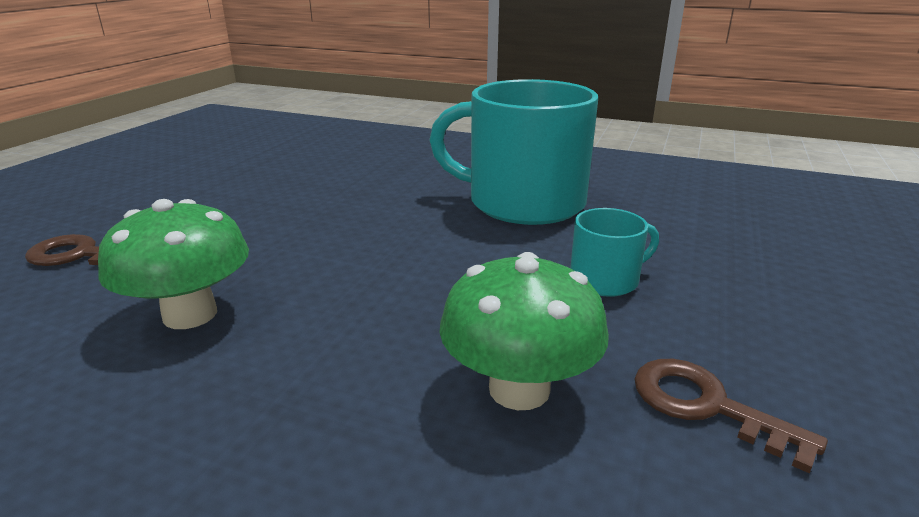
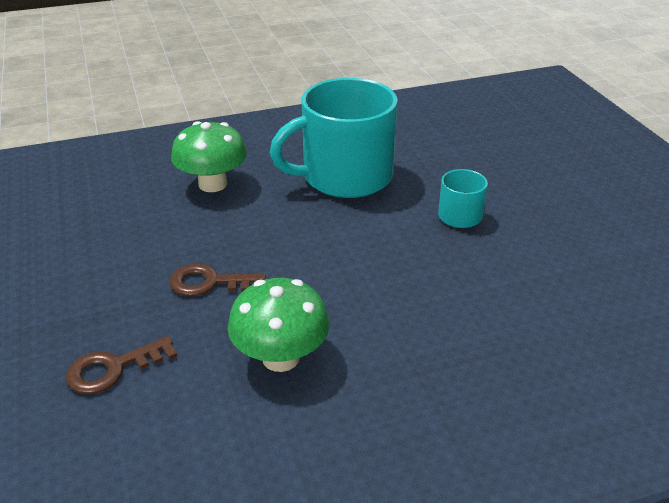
camera: 40 degrees left, 10 degrees up
(519, 389) = (500, 298): green mushroom -> green mushroom (212, 184)
(706, 406) = (573, 264): brown key -> brown key (210, 282)

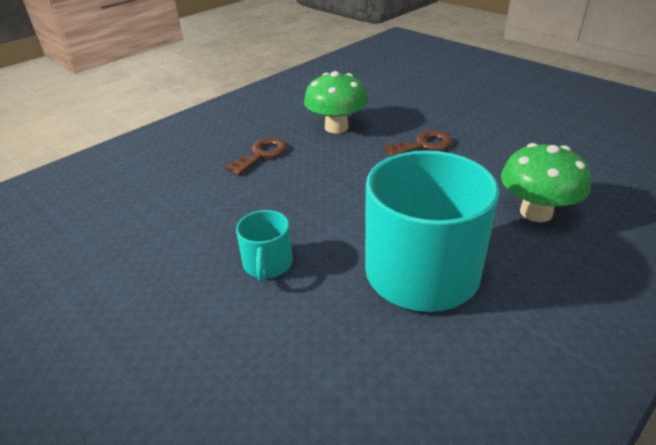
camera: 155 degrees right, 0 degrees up
(113, 368) = (417, 101): brown key -> brown key (261, 155)

